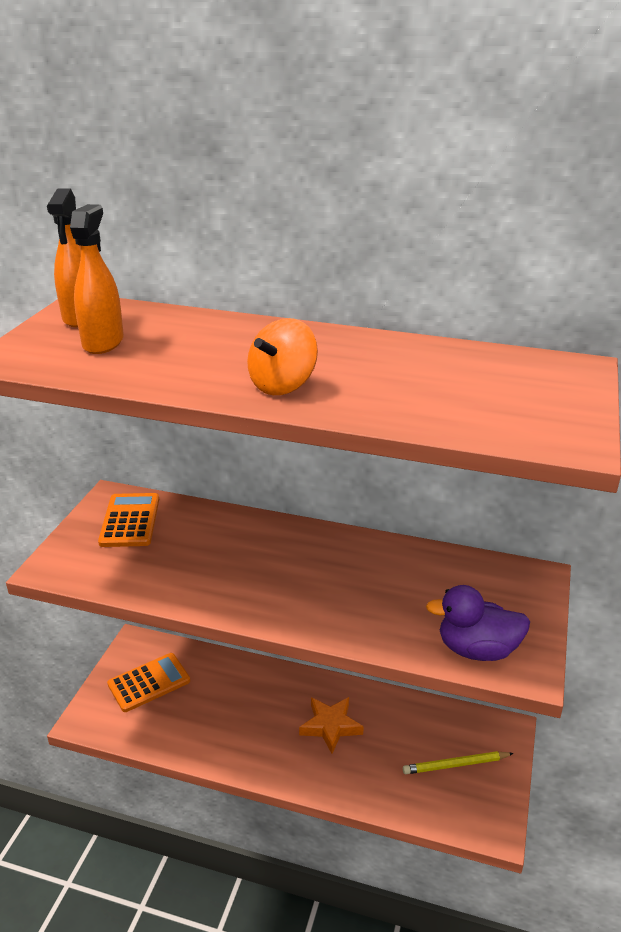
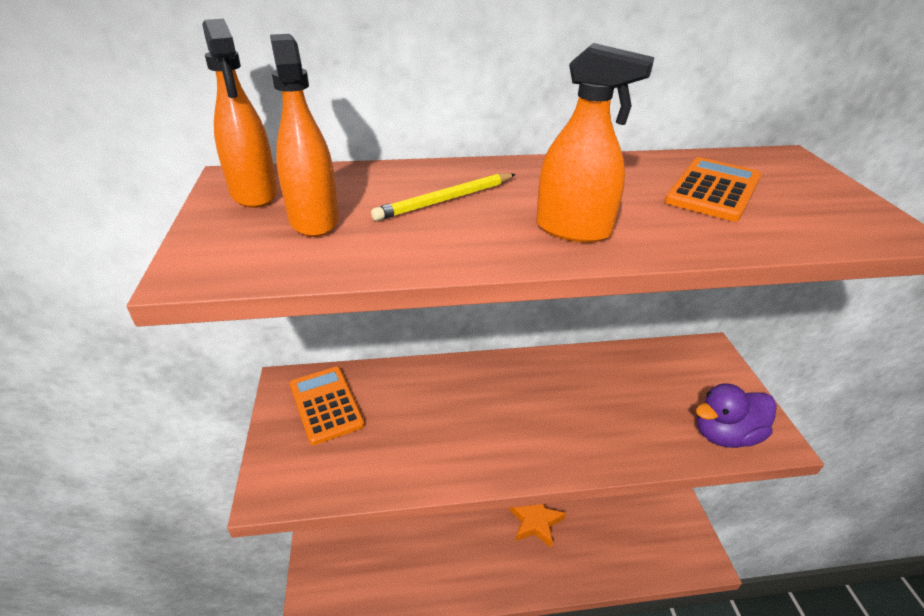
camera: 25 degrees left, 5 degrees up
(149, 682) = (354, 543): orange calculator -> orange calculator (713, 190)
(282, 385) = (573, 230): orange spinning top -> orange spray bottle
(455, 765) = (646, 517): yellow pencil -> yellow pencil (445, 200)

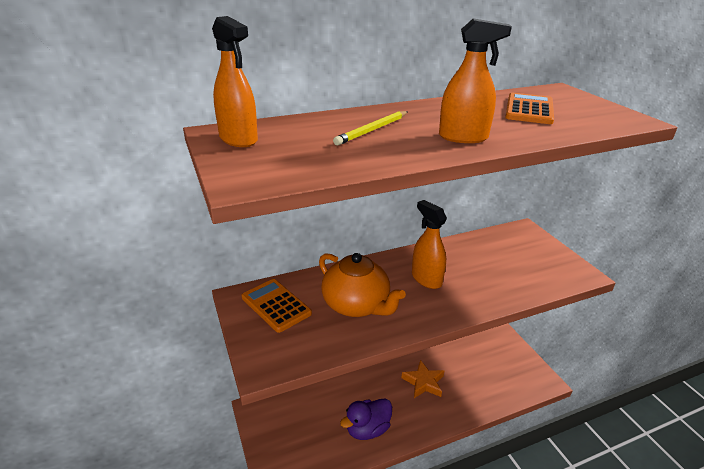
camera: 15 degrees left, 5 degrees down
(314, 220) = (295, 149): orange spray bottle -> orange spray bottle (426, 279)
(426, 425) = (356, 305): none -> orange teapot
(725, 434) = (553, 276): purple duck -> purple duck (367, 429)

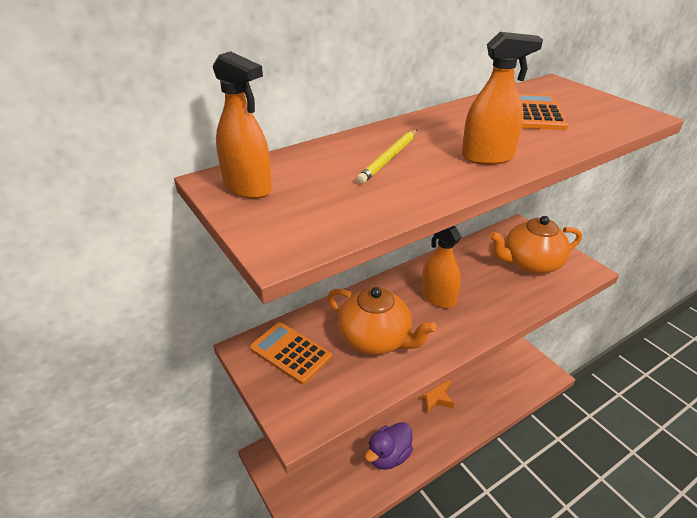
camera: 10 degrees left, 5 degrees up
(526, 261) = (530, 263): none -> orange teapot

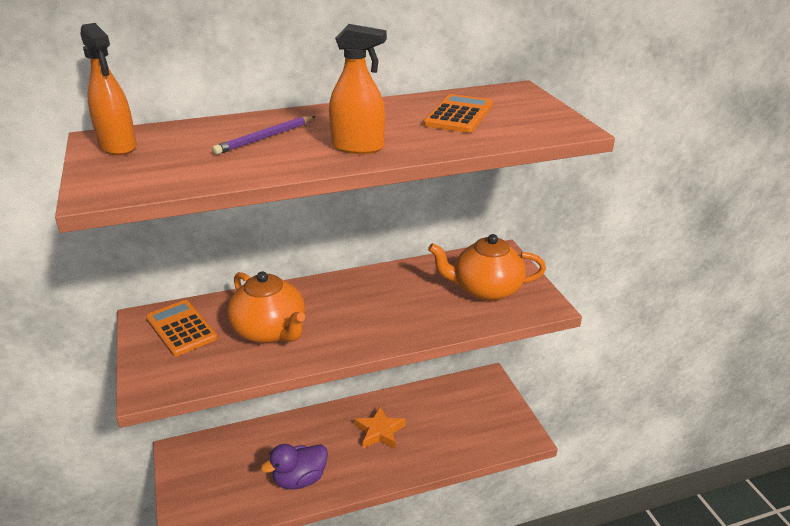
camera: 15 degrees right, 5 degrees down
(389, 158) = (265, 138): yellow pencil -> purple pencil
(438, 298) = (360, 305): orange spray bottle -> none

